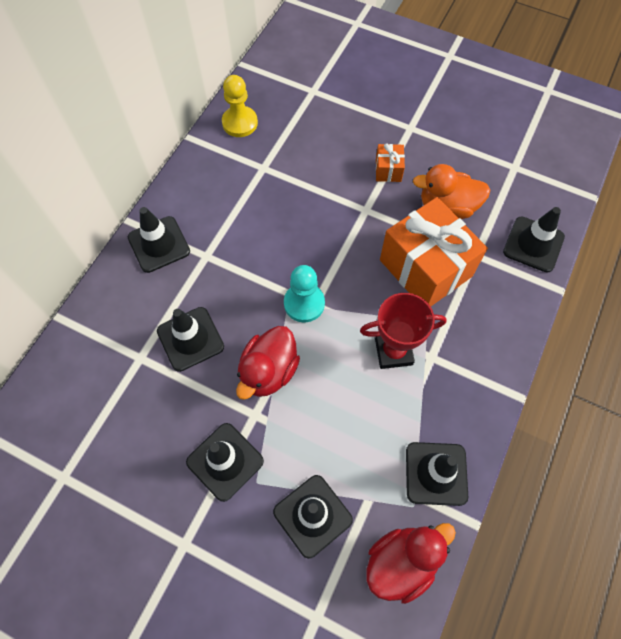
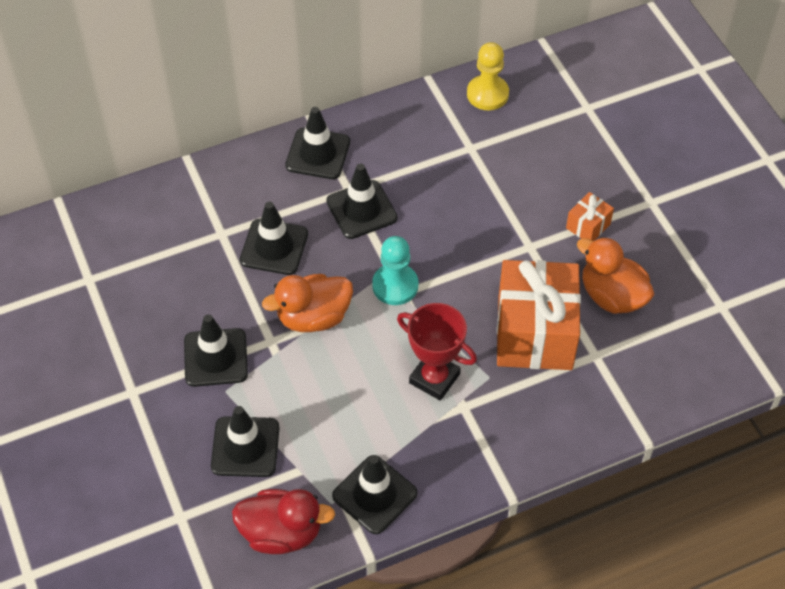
camera: 40 degrees right, 10 degrees down
(269, 371) = (313, 317): red duck -> orange duck
(533, 244) = (663, 385): black traffic cone -> black traffic cone (361, 210)

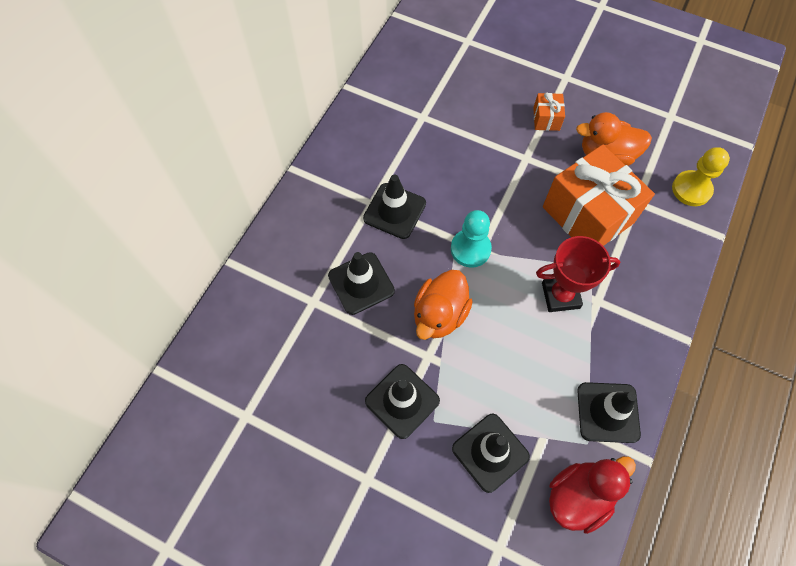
camera: 40 degrees left, 10 degrees up
(318, 154) = (324, 192): black traffic cone -> none
(487, 94) = (397, 72): yellow pawn -> yellow pawn (691, 189)

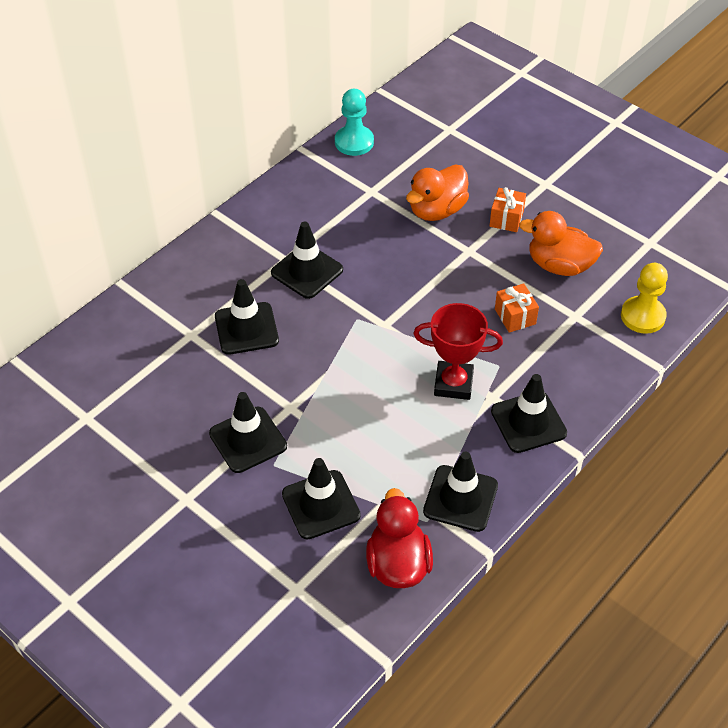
camera: 15 degrees right, 15 degrees down
(439, 314) = (317, 373): orange duck -> orange duck (437, 210)
(470, 249) = (373, 322): turquoise pawn -> turquoise pawn (354, 142)
(578, 496) = (398, 564): red duck -> red duck turned 75 degrees counterclockwise
(588, 215) = (515, 316): orange gift -> orange gift, size x0.43
(636, 318) = (528, 422): none -> black traffic cone

